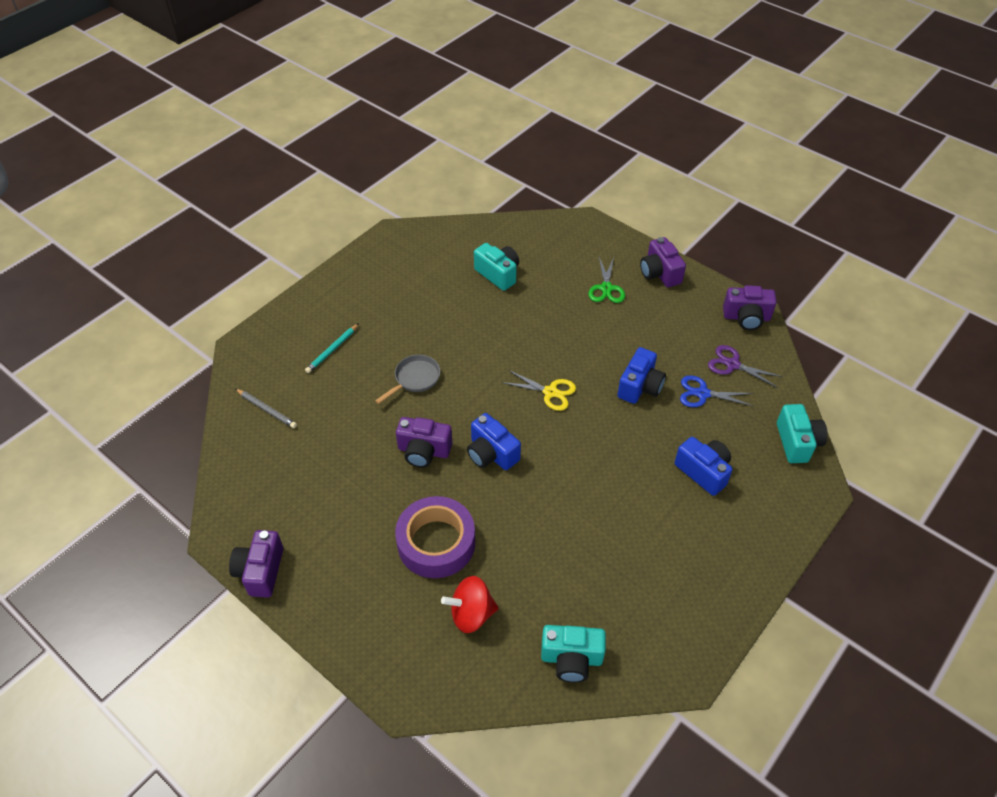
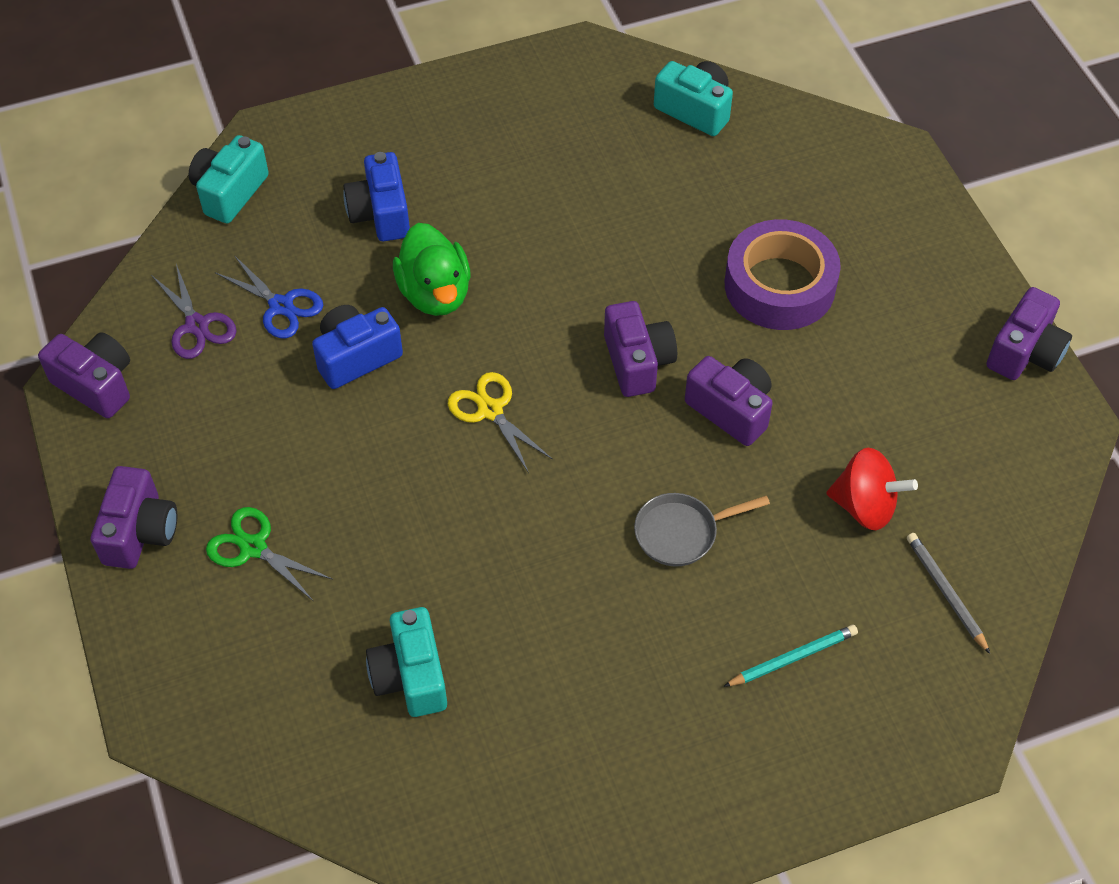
camera: 150 degrees left, 5 degrees up
(471, 614) = (780, 194): red spinning top -> red spinning top (865, 506)
(491, 453) = (637, 362): blue camera -> purple camera
(606, 288) = (253, 547): green scissors -> green scissors turned 90 degrees counterclockwise
(630, 439) = (435, 293): none -> green duck

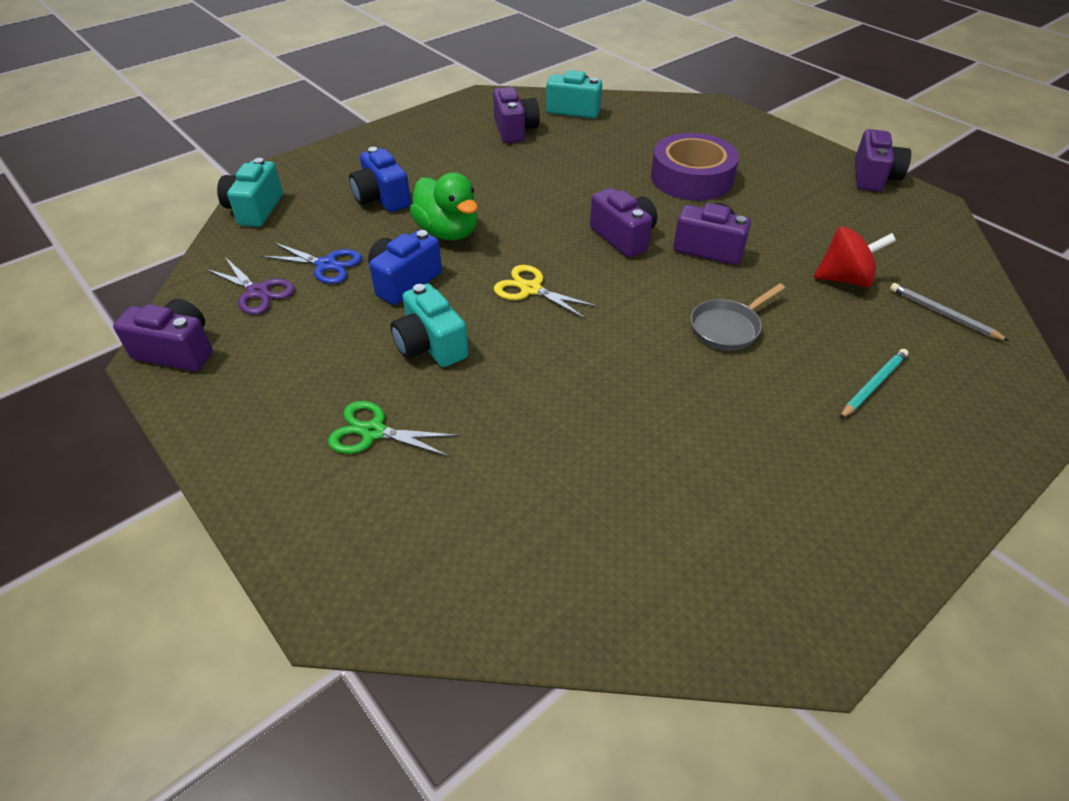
camera: 20 degrees left, 10 degrees down
(140, 532) = (257, 449): purple camera -> purple camera (515, 130)
(410, 676) = (570, 491): turquoise camera -> turquoise camera (430, 345)

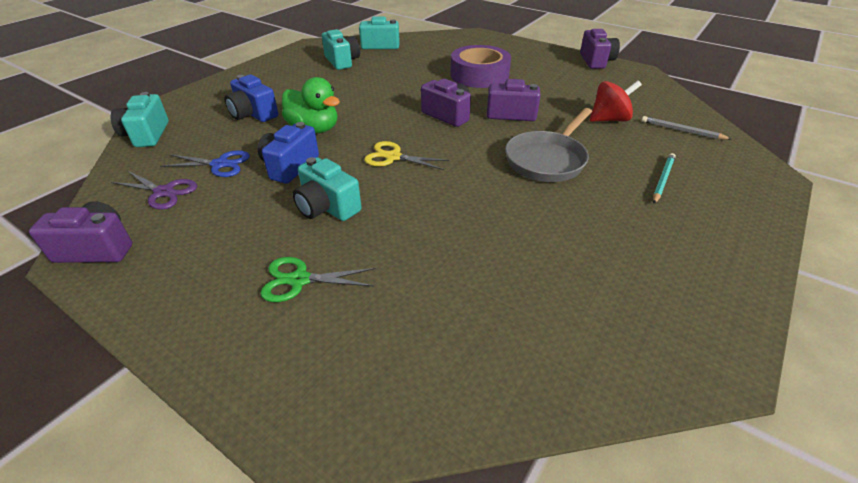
camera: 15 degrees left, 5 degrees down
(515, 130) = (342, 61): purple camera -> turquoise camera
(728, 328) = (547, 160): grey pan -> grey pan, size x1.54

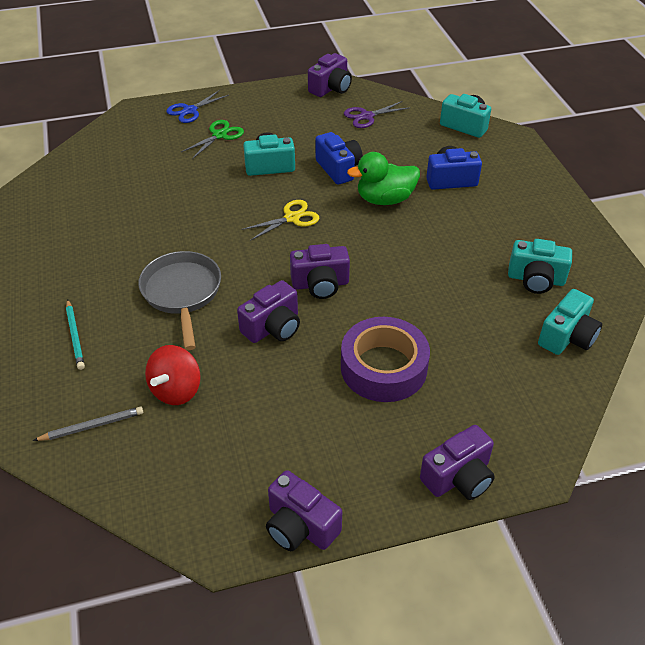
camera: 130 degrees right, 5 degrees up
(220, 164) = (378, 143): blue scissors -> blue scissors (190, 110)
(508, 43) = (458, 477): none -> purple camera

